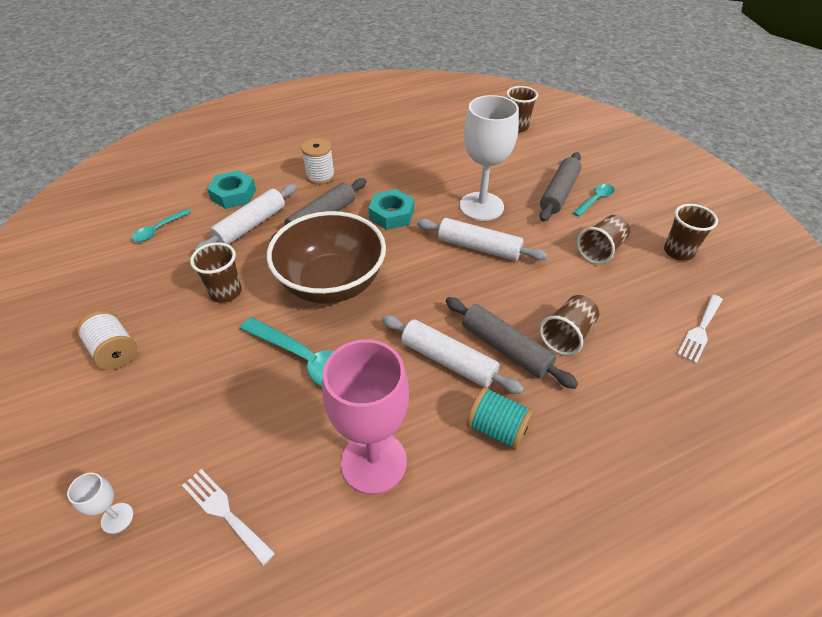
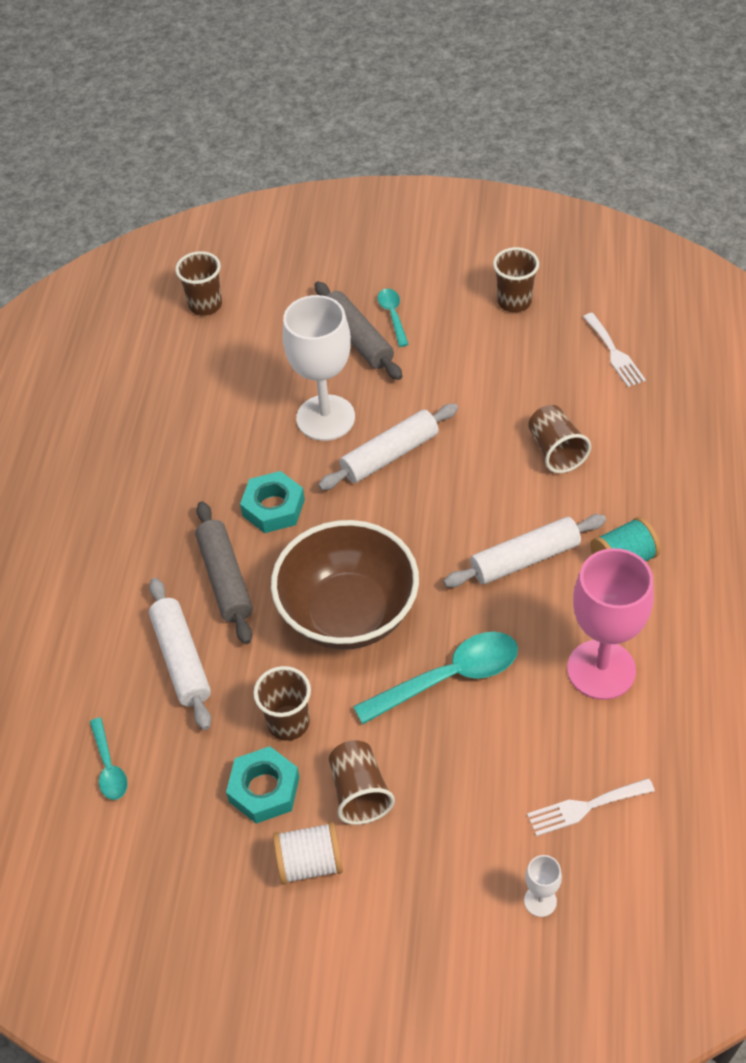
camera: 55 degrees left, 5 degrees up
(233, 194) = (98, 658): turquoise nut -> turquoise nut (264, 789)
(320, 176) = (137, 548): white spool -> none
(505, 348) = (539, 506): grey rolling pin -> none
(600, 250) = (468, 358): brown cup -> brown cup (359, 792)

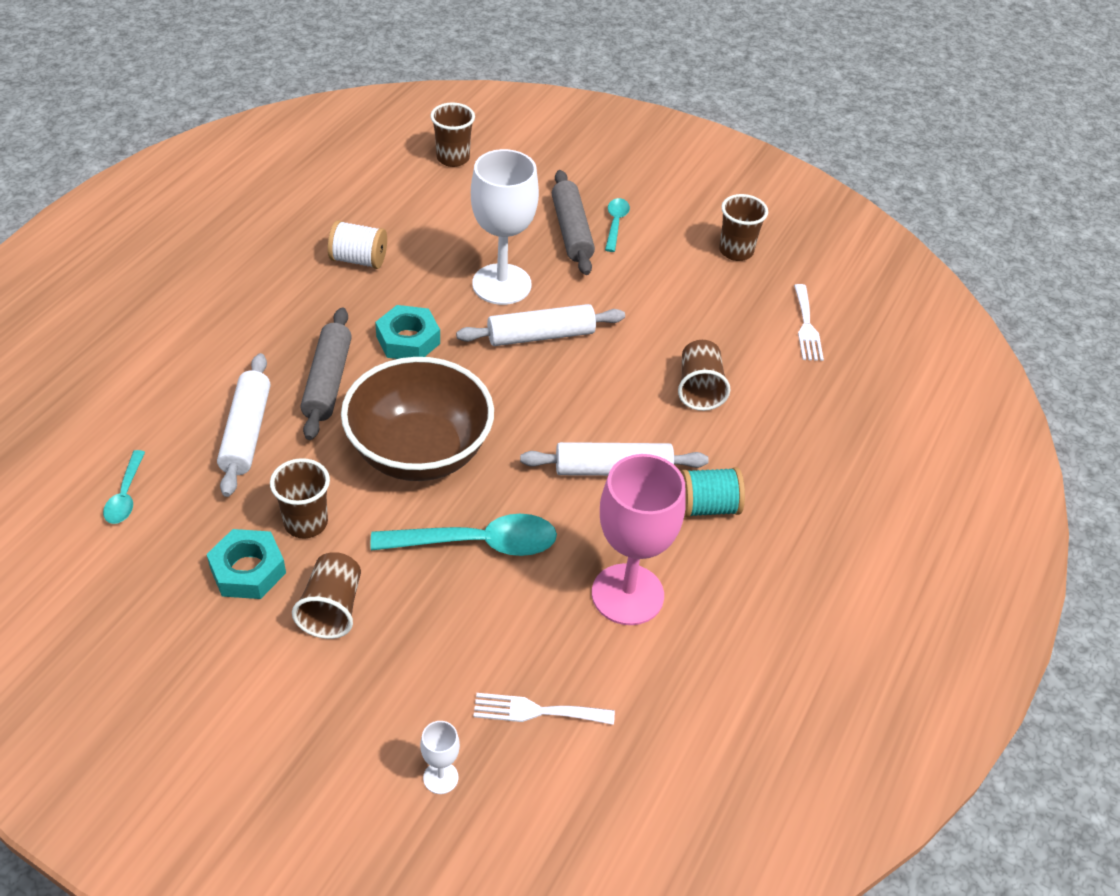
camera: 15 degrees right, 5 degrees down
(310, 863) = (247, 650): white spool -> white spool (358, 260)

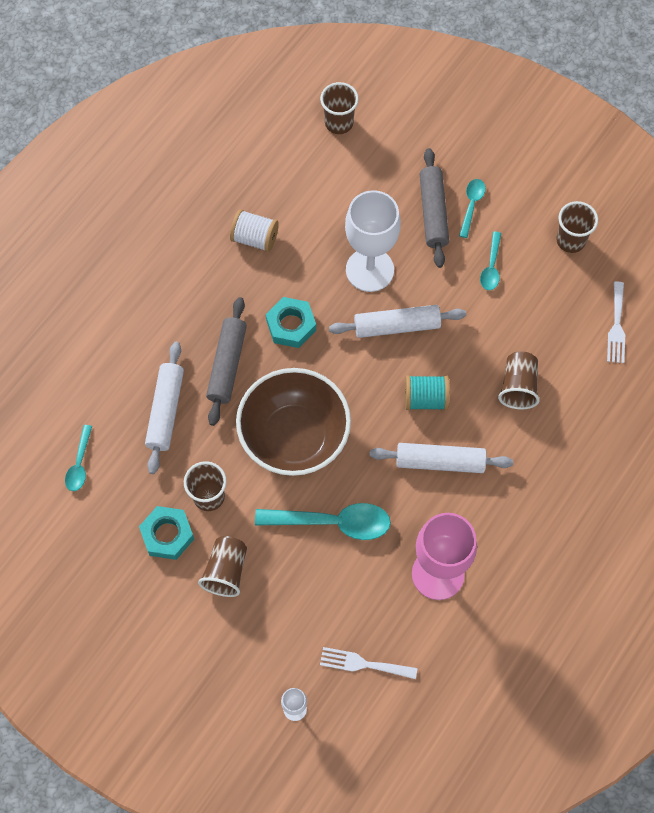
camera: 10 degrees right, 20 degrees up
(647, 277) = (491, 266): none -> turquoise spoon
(707, 507) = (508, 500): turquoise spool -> turquoise spool (425, 399)

